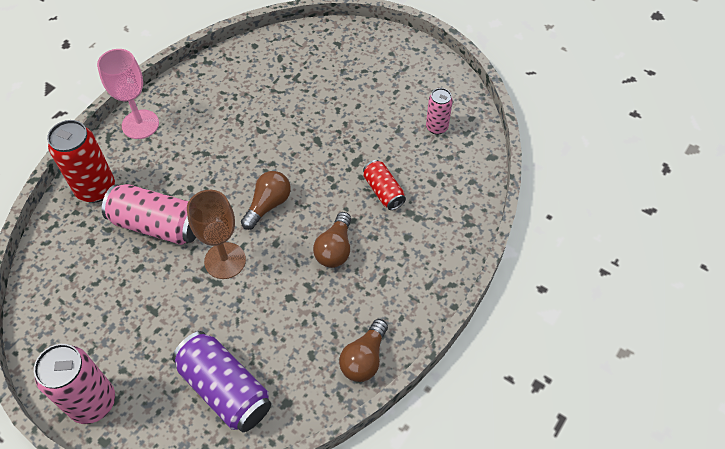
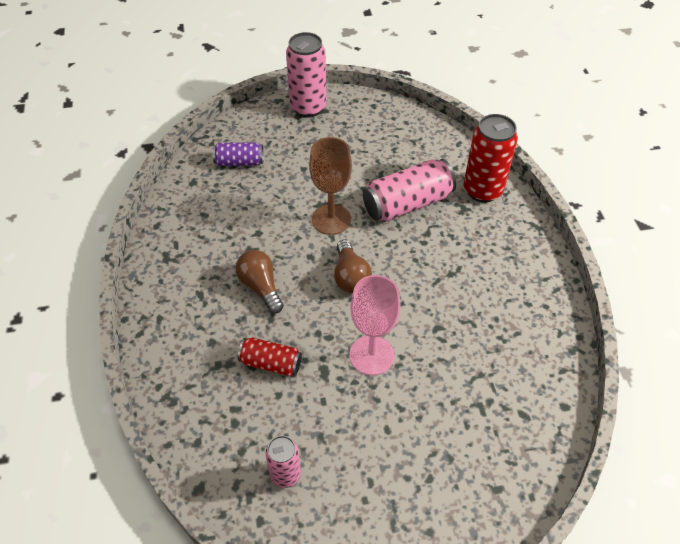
camera: 135 degrees right, 5 degrees down
(140, 124) = (530, 252): pink goblet -> pink goblet (372, 355)
(225, 389) = (239, 162): purple can -> purple can, size x0.58
(364, 358) = (164, 238): brown light bulb -> none

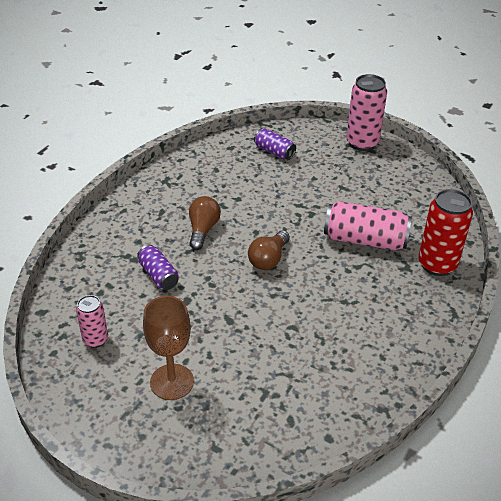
camera: 40 degrees right, 10 degrees down
(271, 363) = (158, 275): red can -> purple can
(331, 219) = (296, 218): brown goblet -> brown goblet (172, 382)
(372, 355) = (227, 313): pink goblet -> none

